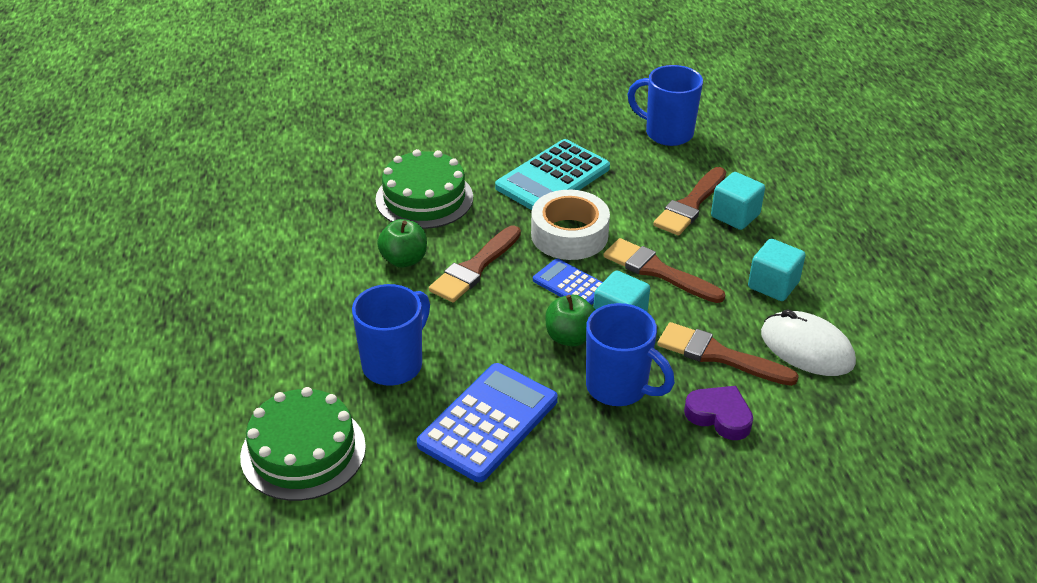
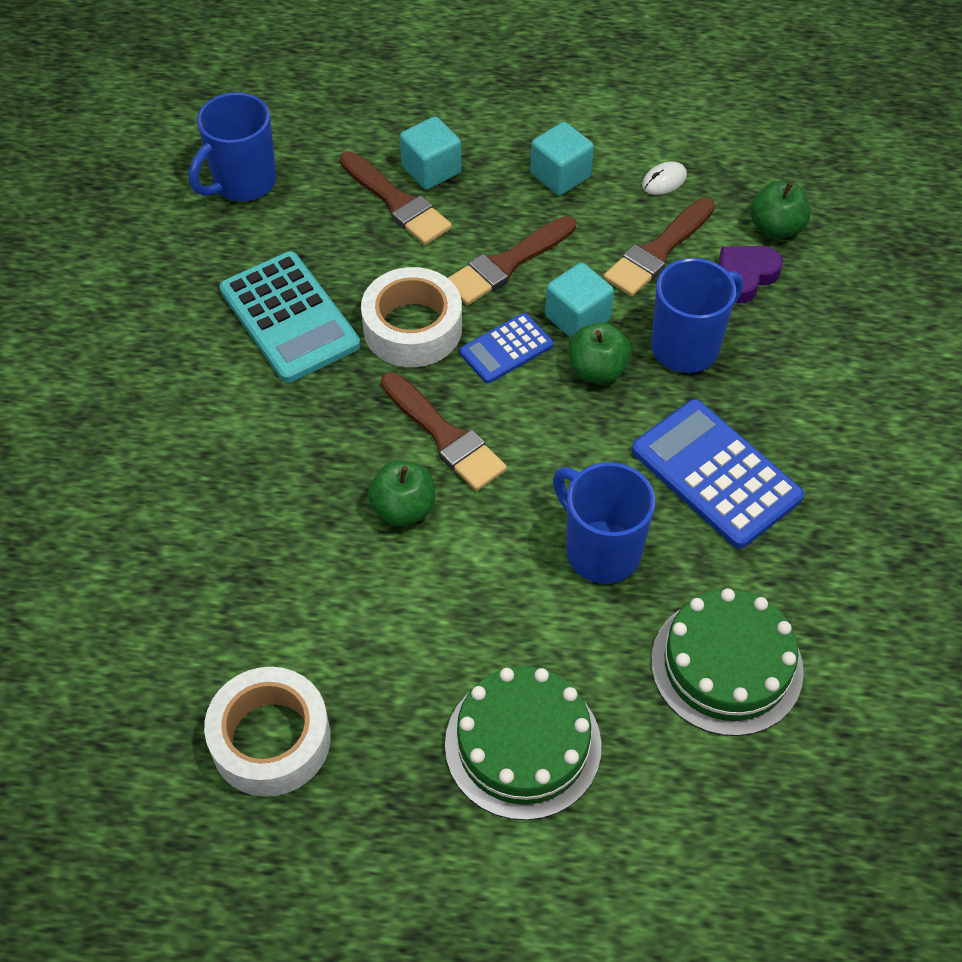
camera: 75 degrees left, 15 degrees up
(214, 237) = (271, 739): none -> white tape
(424, 198) = (278, 464): green cake -> green cake (523, 744)
(792, 431) = (776, 228): none -> green apple
(806, 348) = (664, 181): white mouse -> white mouse, size x0.48

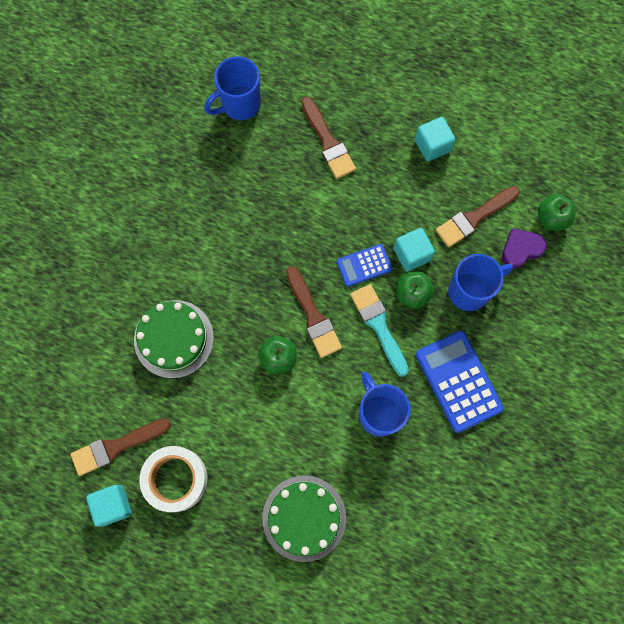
camera: 15 degrees right, 20 degrees up
(289, 318) = (245, 211): turquoise calculator -> none
(412, 328) = (314, 237): white tape -> none
(431, 170) = (355, 122): turquoise cube -> turquoise cube (113, 505)
(507, 264) = (381, 204): brown brush -> brown brush (116, 447)
(557, 426) = (378, 326): none -> turquoise brush
(664, 181) = (495, 165): white mouse -> none
(726, 665) = (425, 501): green cake -> green cake (173, 338)

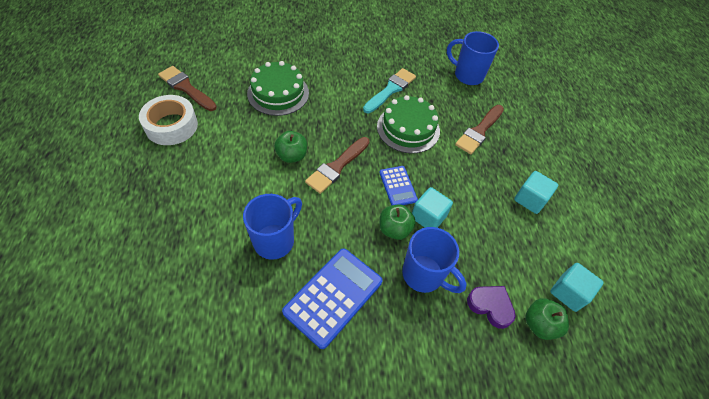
camera: 60 degrees right, 20 degrees down
(113, 505) = (141, 99): turquoise cube -> turquoise cube (568, 293)
(304, 518) = (162, 216): green cake -> green cake (408, 128)
(364, 265) = (398, 186): blue calculator -> blue calculator turned 150 degrees counterclockwise
(378, 326) = (352, 214): turquoise brush -> turquoise brush (390, 90)
(474, 218) = (492, 254): brown brush -> none

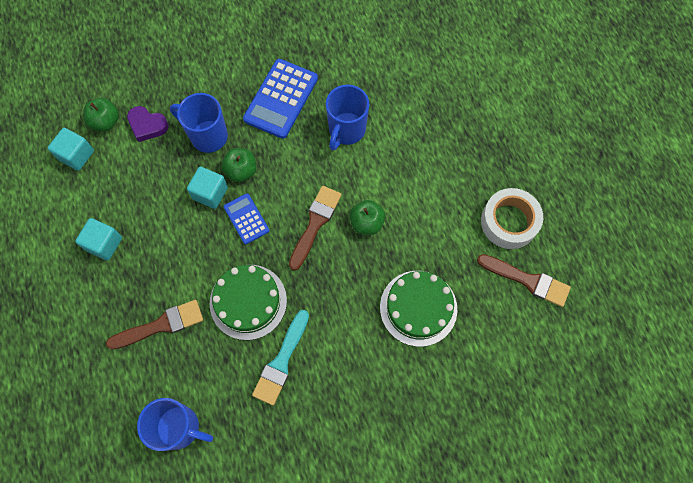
camera: 170 degrees right, 15 degrees up
(479, 131) = (161, 325): brown brush -> brown brush turned 45 degrees clockwise

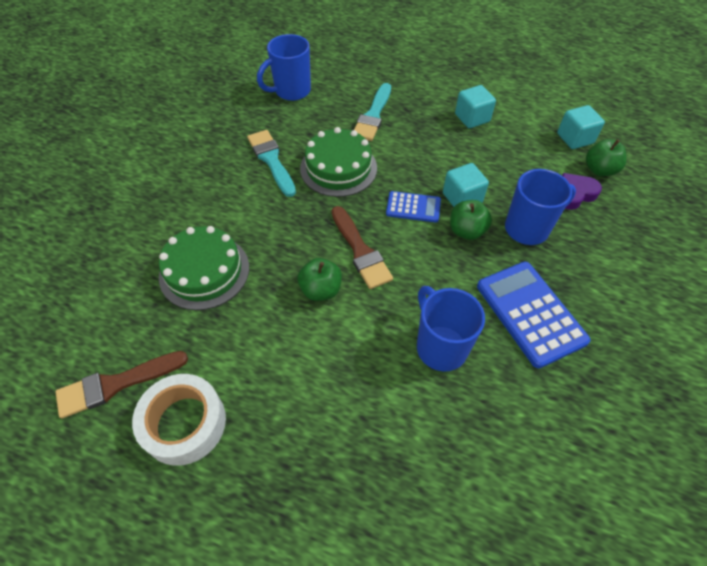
camera: 130 degrees right, 15 degrees down
(161, 325) = (373, 116): brown brush -> turquoise brush

